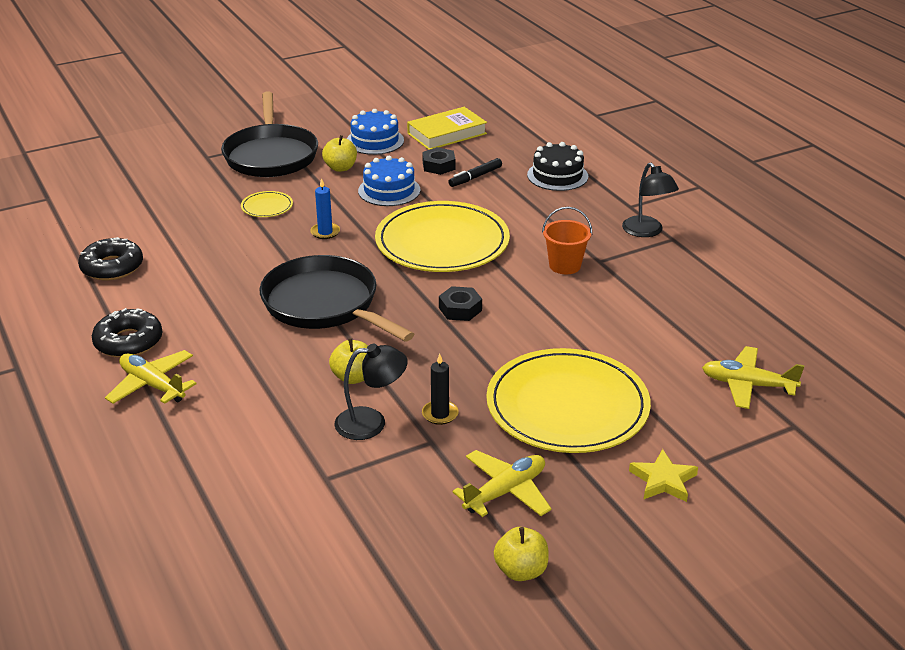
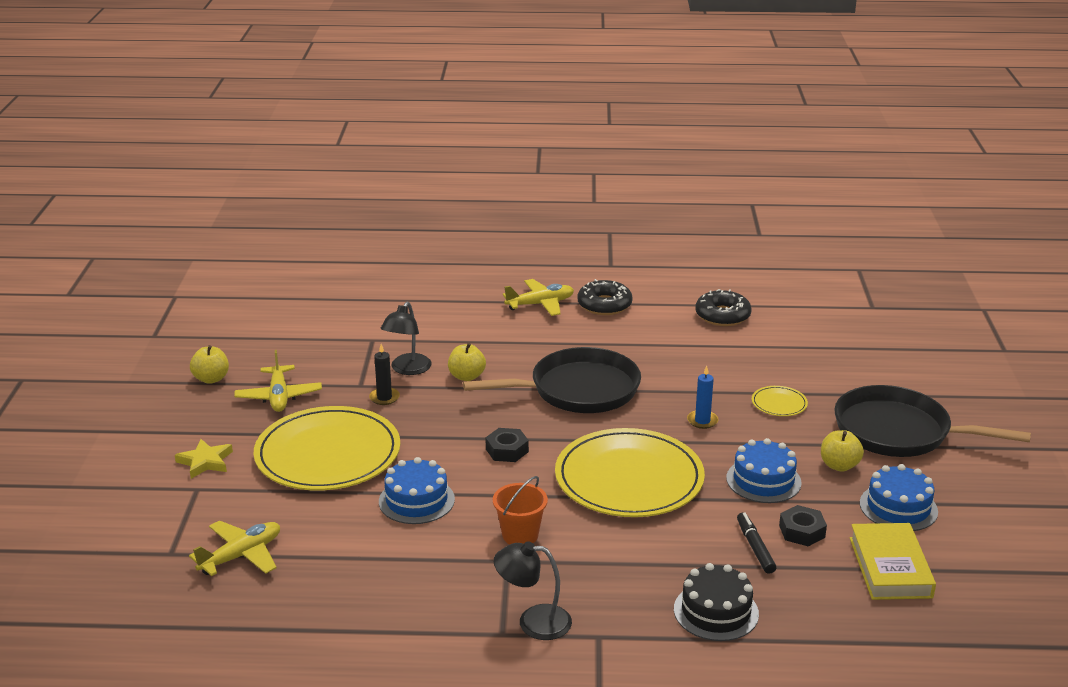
camera: 120 degrees right, 5 degrees down
(577, 327) = (416, 500): none -> blue cake

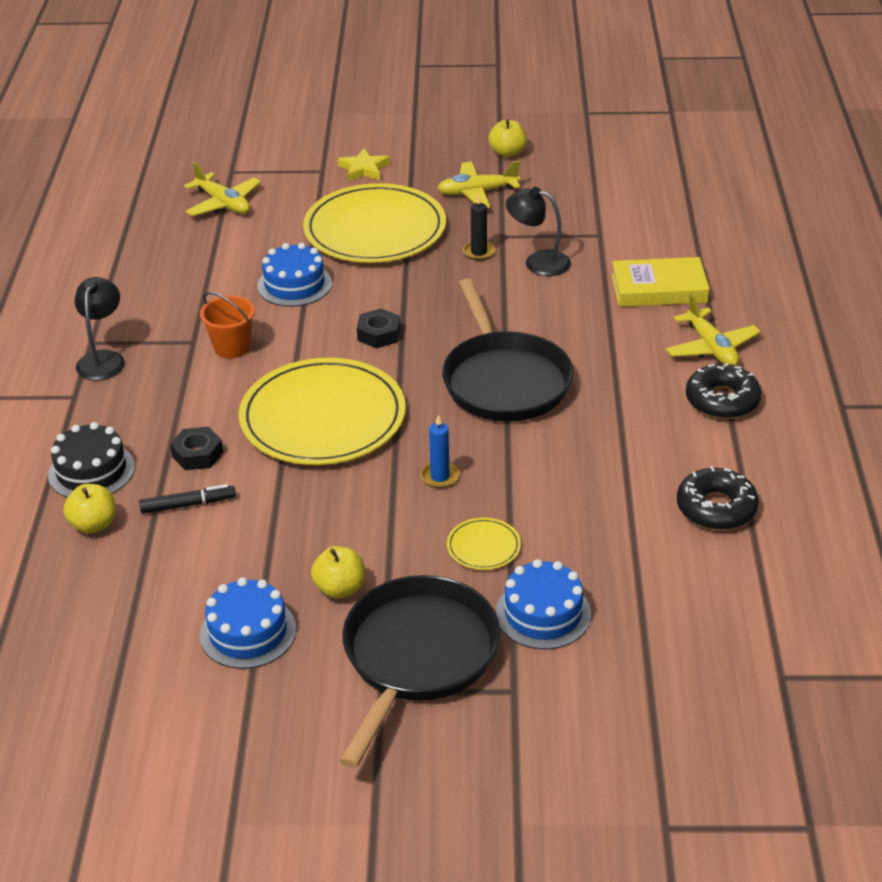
camera: 90 degrees right, 10 degrees up
(467, 376) = (527, 301): yellow apple -> yellow apple (94, 524)
(763, 480) = (312, 520): blue cake -> blue cake (543, 613)
(802, 531) = (211, 543): black nut -> black nut (197, 454)
(890, 567) = (136, 609): yellow book -> yellow book (659, 289)

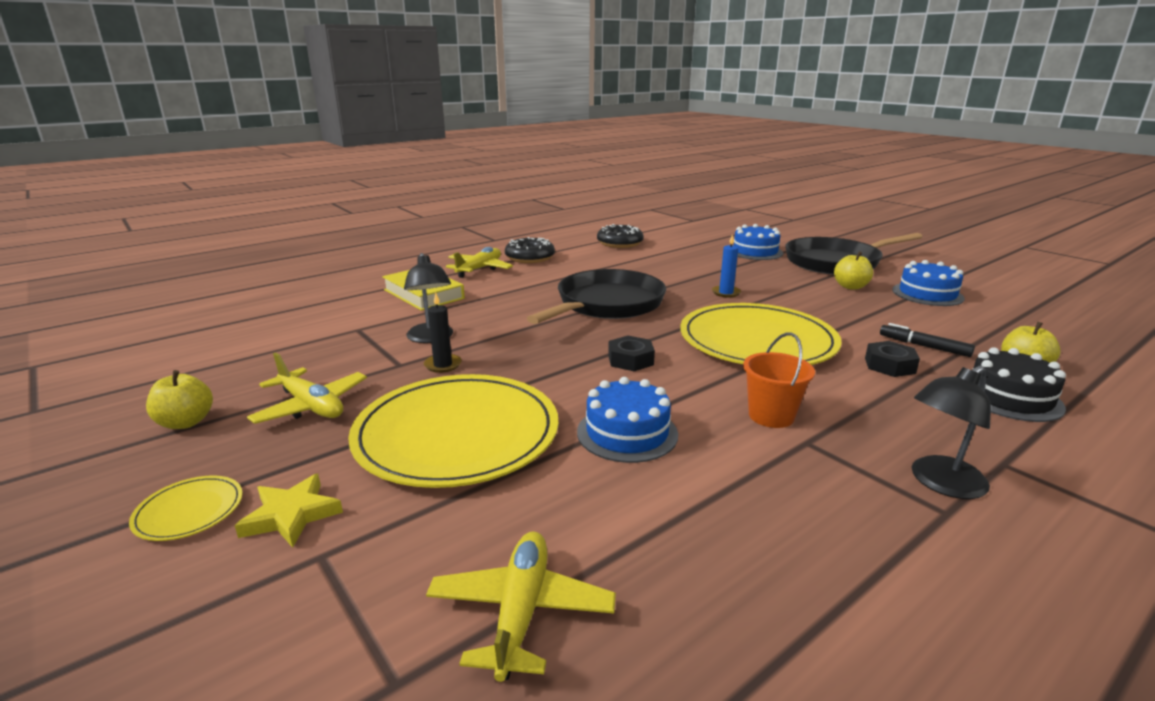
camera: 130 degrees left, 15 degrees down
(483, 546) = (747, 270): yellow plate -> yellow plate (189, 511)

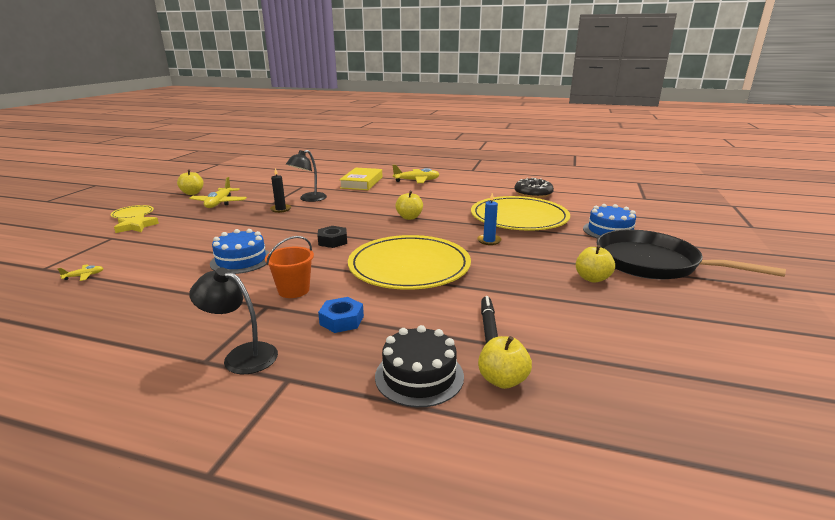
camera: 55 degrees right, 0 degrees up
(457, 434) = (213, 230): yellow plate -> yellow plate (519, 217)
(521, 612) = (84, 276): yellow plane -> yellow plane, size x0.48
(530, 258) = (457, 184): black donut -> none
(606, 304) = (409, 217): black pan -> yellow apple
(875, 406) = (342, 320): none -> blue nut
(889, 365) = (424, 317): black nut -> none
(927, 294) = (642, 314): blue cake -> none

